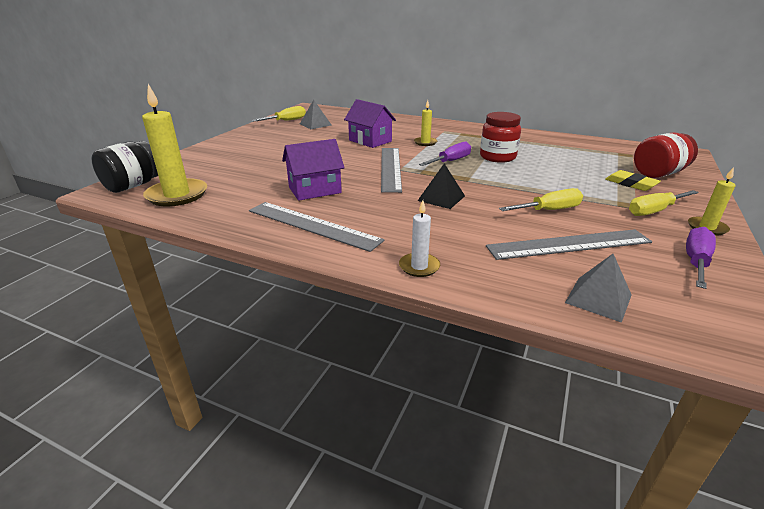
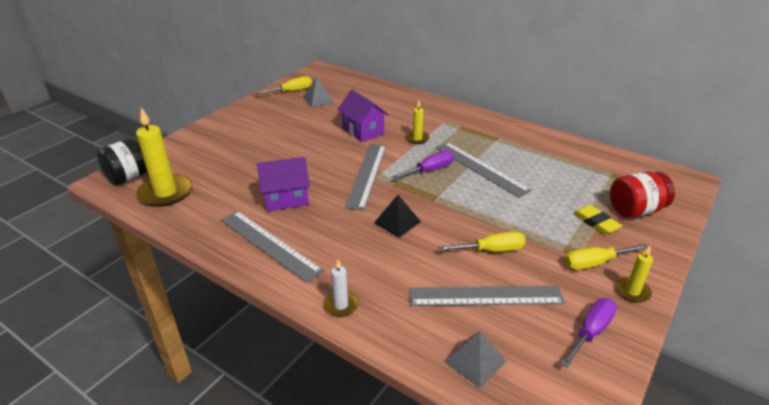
camera: 10 degrees right, 5 degrees up
(497, 157) = (480, 168): red jar -> grey ruler

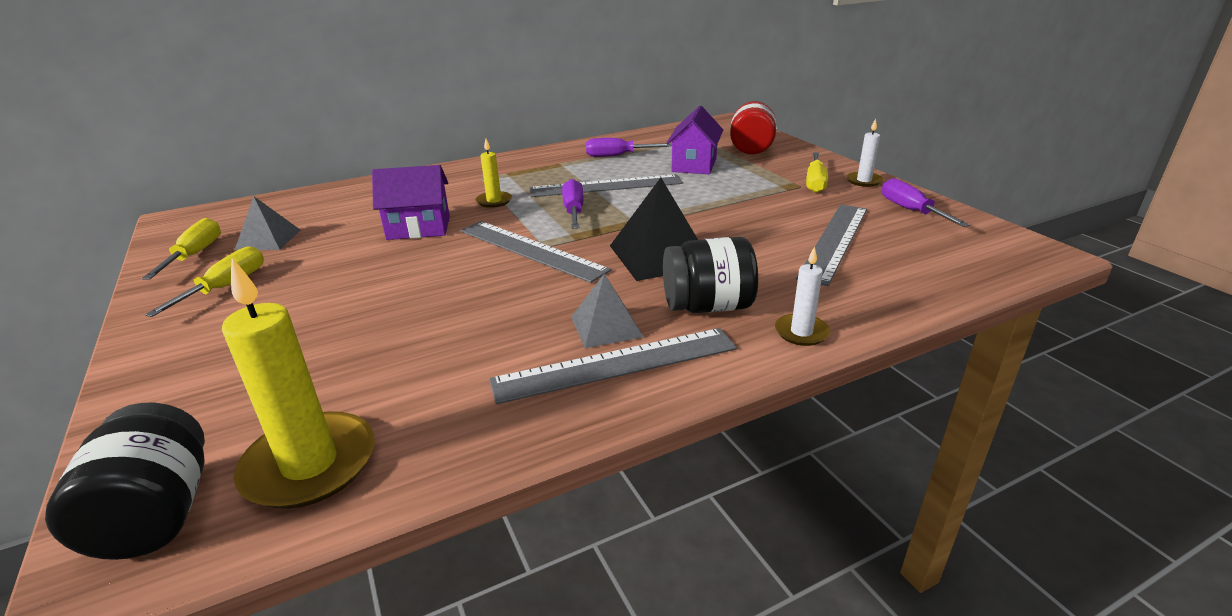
camera: 60 degrees left, 5 degrees down
(286, 198) = (510, 324): purple house -> purple house (694, 165)
(347, 259) = (707, 306): none -> black jar
(397, 222) = (659, 255): black pyramid -> black pyramid, size x1.62
(475, 361) = (935, 272): grey pyramid -> grey pyramid (606, 326)
(491, 250) = (760, 219): yellow screwdriver -> yellow screwdriver (226, 287)
(539, 155) = (617, 156): none -> purple screwdriver
(596, 222) = (755, 166): yellow eraser -> none
(632, 291) = (864, 181): yellow candle -> white candle

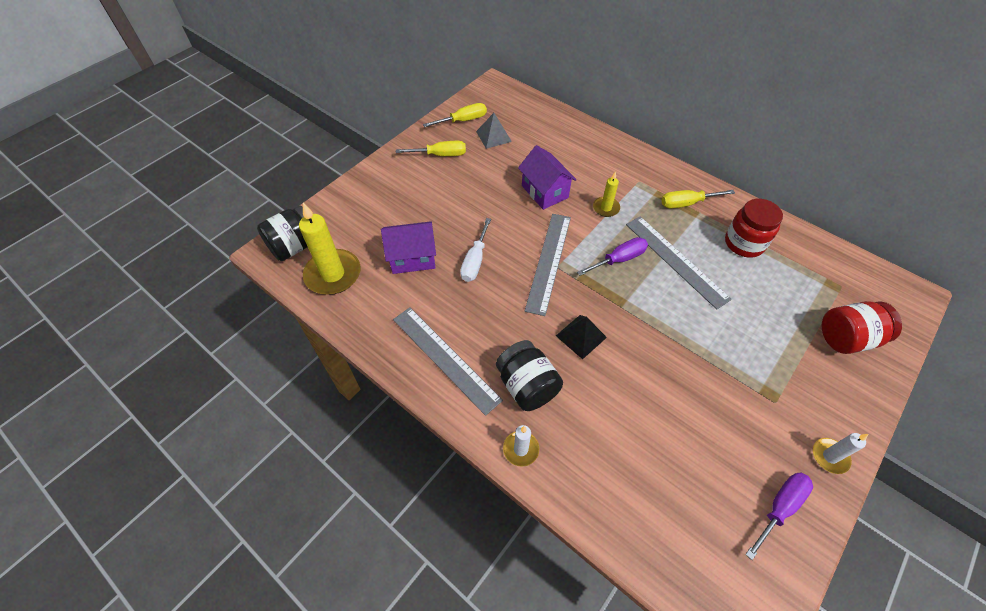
camera: 65 degrees right, 25 degrees up
(467, 301) = (475, 261): none -> white screwdriver
(606, 326) = (479, 339): grey pyramid -> none
(617, 156) = (744, 243): purple screwdriver -> red jar
(659, 255) = (581, 336): black pyramid -> black pyramid, size x0.62
(694, 165) = (765, 305): purple house -> purple house (412, 258)
(815, 183) = (793, 413): yellow screwdriver -> yellow screwdriver (687, 203)
(834, 241) = (671, 449): grey ruler -> none

